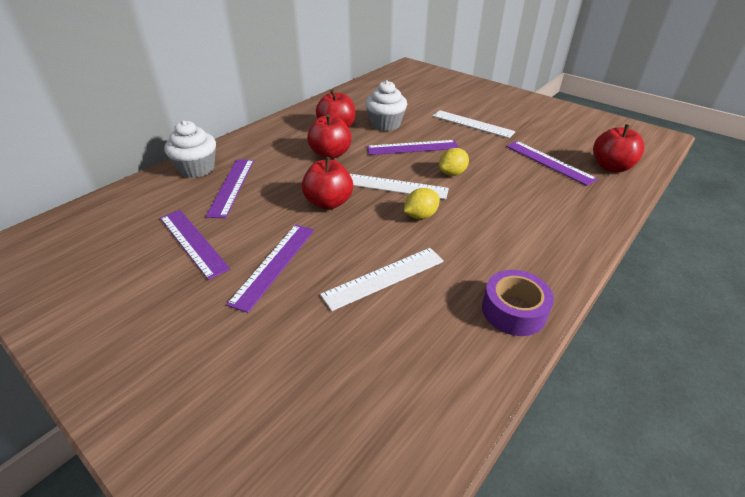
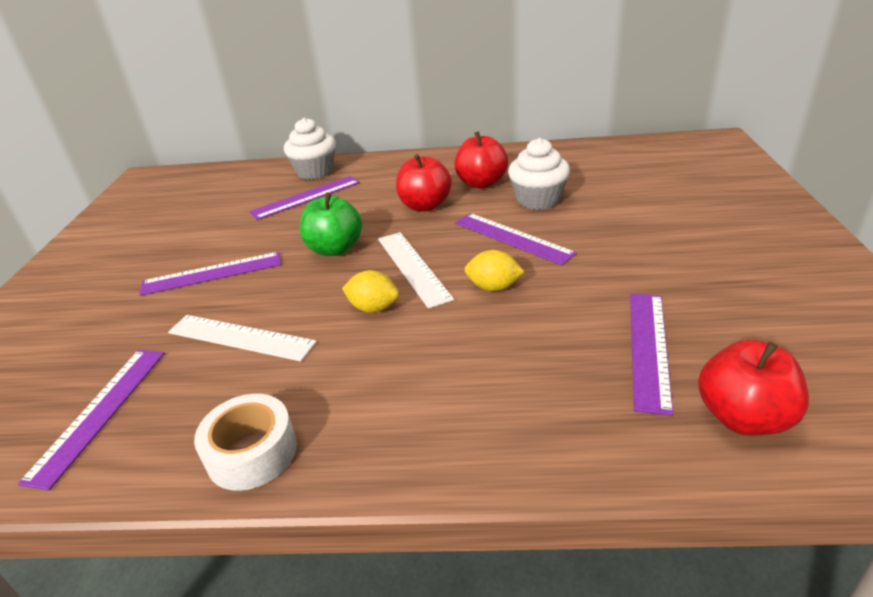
camera: 55 degrees right, 5 degrees down
(193, 242) = (211, 226): purple ruler -> purple ruler (100, 412)
(329, 203) = (335, 249): red apple -> green apple
(472, 124) = (646, 245): white ruler -> none
(513, 310) = (252, 452): purple tape -> white tape

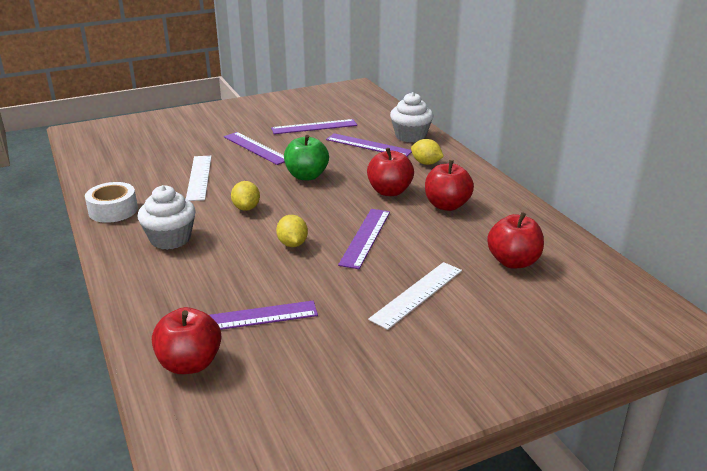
camera: 60 degrees right, 5 degrees down
(100, 412) = (128, 164): purple ruler -> purple ruler (314, 127)
(384, 175) = (426, 163): none -> yellow lemon
(413, 267) = (300, 209): white ruler -> white ruler (417, 294)
(538, 200) = (437, 236): white cupcake -> white cupcake (170, 239)
(605, 176) = (513, 262): none -> red apple

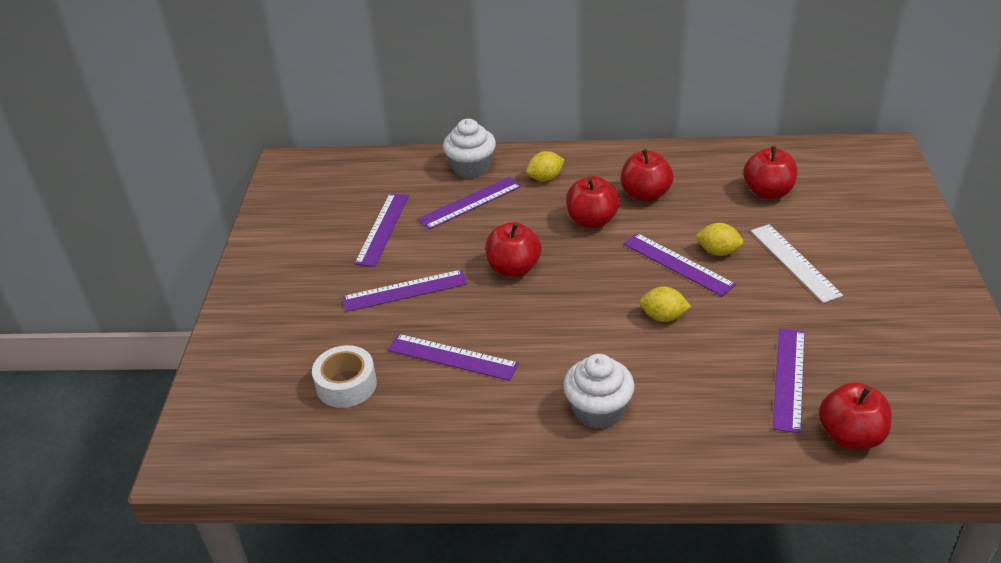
camera: 60 degrees left, 10 degrees up
(113, 210) = (491, 452): white tape -> white tape (346, 384)
(199, 177) = (452, 357): white ruler -> purple ruler
(246, 208) = (561, 333): yellow lemon -> yellow lemon (718, 251)
(306, 176) = (513, 268): green apple -> red apple

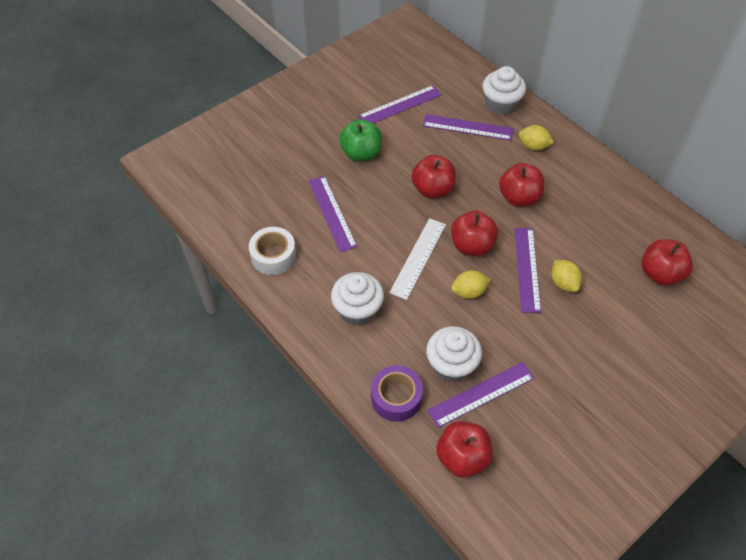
camera: 45 degrees right, 15 degrees up
(346, 384) = (267, 182): white tape -> white tape (273, 256)
(405, 290) = (361, 153): purple ruler -> green apple
(645, 194) = (577, 208): red apple -> red apple (472, 245)
(663, 317) = (469, 292): yellow lemon -> yellow lemon turned 75 degrees counterclockwise
(735, 379) = (451, 365): none -> white cupcake
(736, 444) = (396, 397): none -> purple tape
(795, 262) = (600, 333): white ruler -> white ruler (418, 258)

